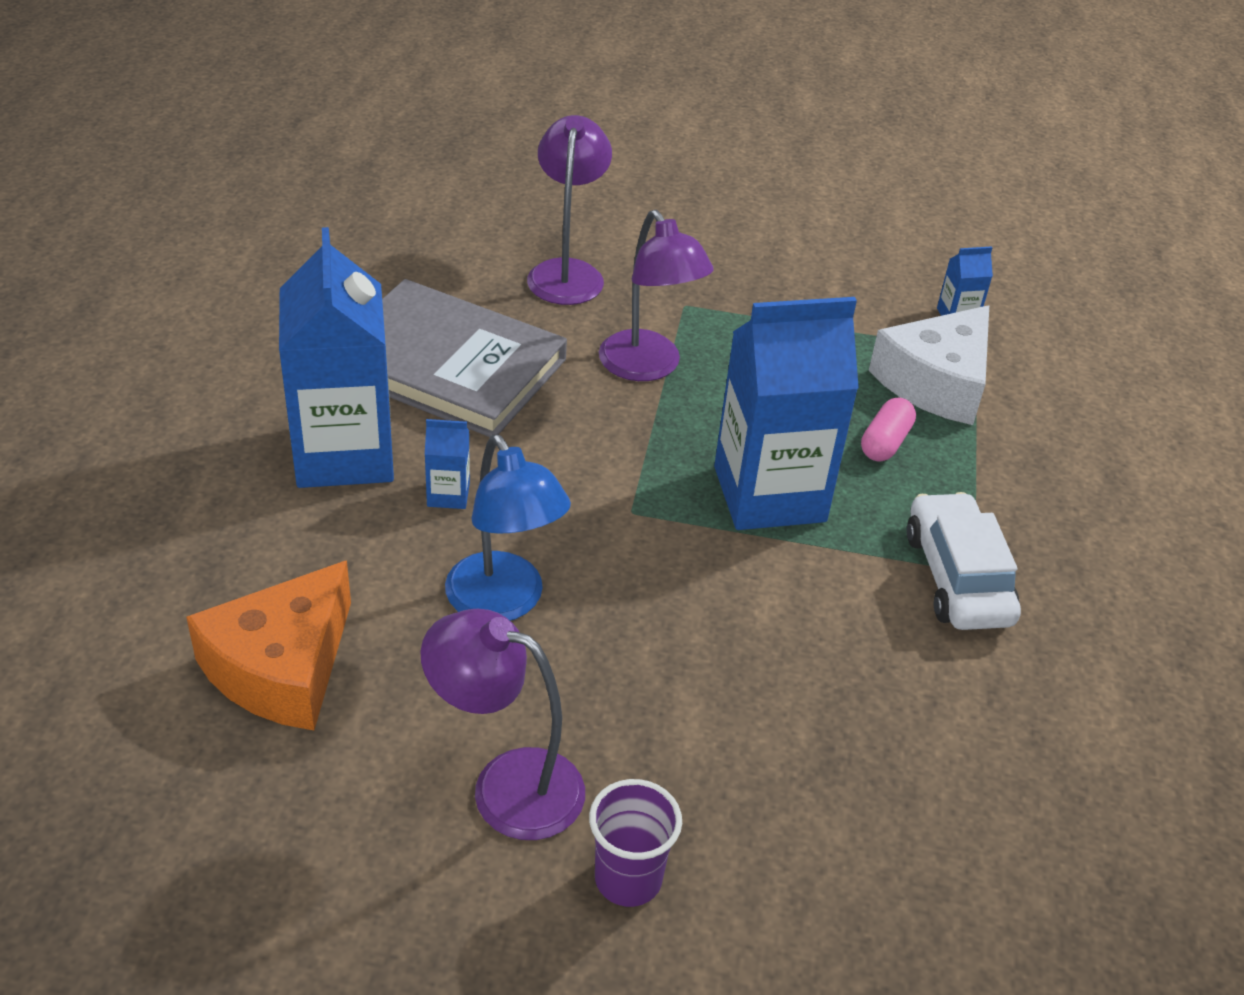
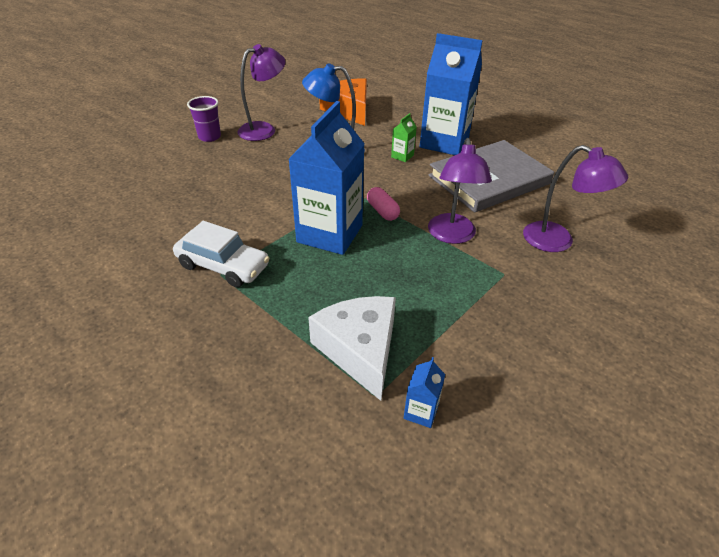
camera: 125 degrees right, 0 degrees up
(448, 495) = (402, 156): blue carton -> green carton
(648, 367) = (452, 236): purple lamp -> purple lamp turned 90 degrees counterclockwise
(885, 442) = (328, 293): pink capsule -> pink capsule (382, 211)

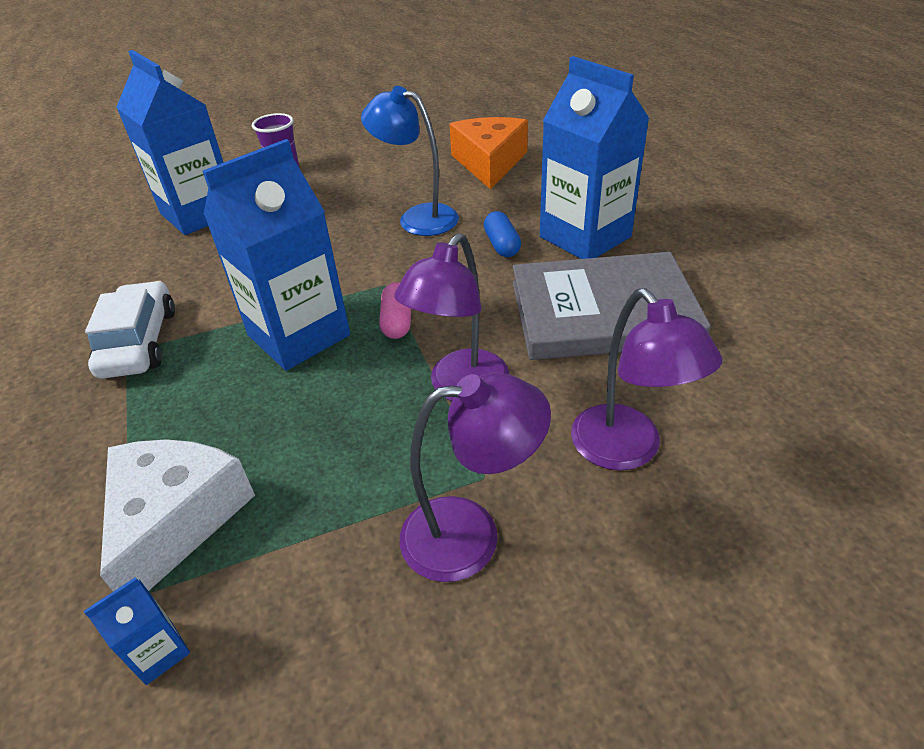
camera: 30 degrees right, 0 degrees up
(175, 177) = (199, 213): none -> blue carton
(223, 266) = (139, 342): white car -> white car turned 150 degrees counterclockwise
(264, 129) = (355, 171): purple lamp -> purple lamp (471, 534)
(402, 156) = (502, 245): green carton -> blue capsule

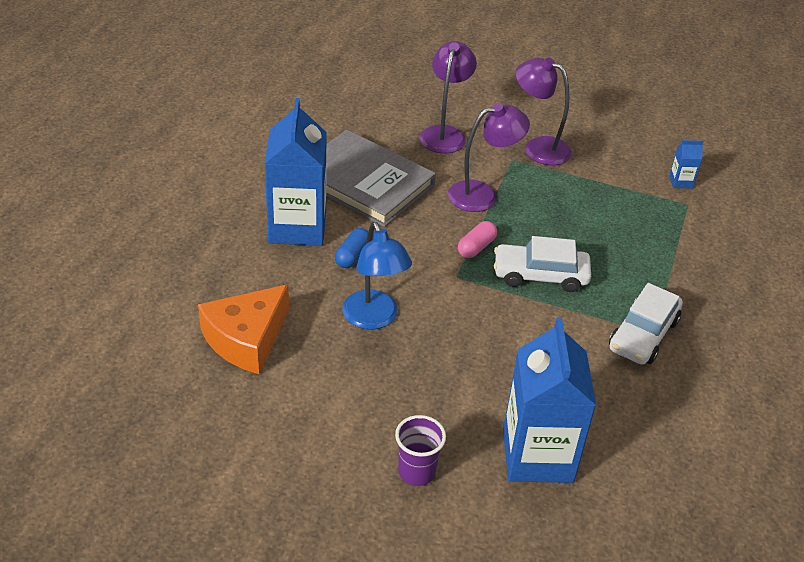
camera: 145 degrees left, 0 degrees up
(176, 519) = (657, 220): white cheese -> none
(299, 335) = (540, 275): blue carton -> white car

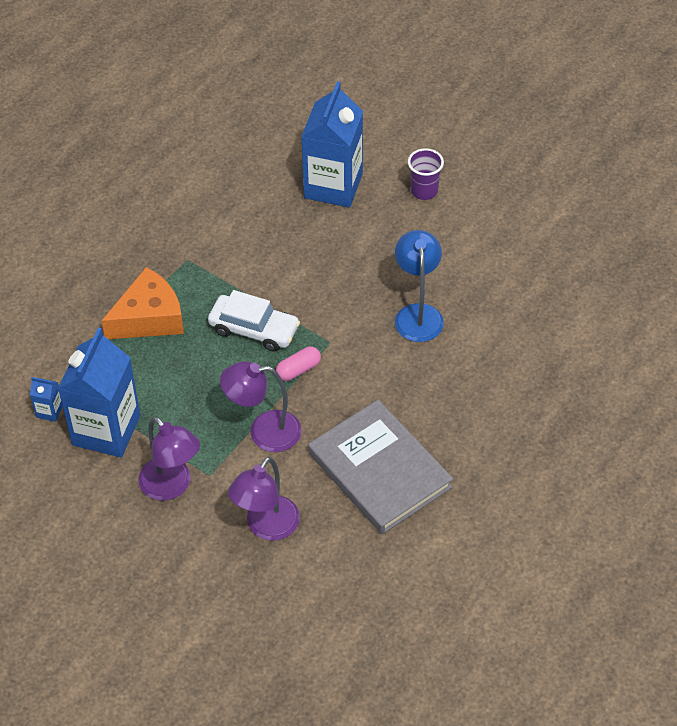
camera: 160 degrees left, 10 degrees up
(246, 339) = (530, 315): orange cheese -> orange cheese (149, 318)
(297, 227) = (462, 424): blue carton -> blue carton (106, 430)
(352, 256) = (418, 381): blue capsule -> none
(643, 334) = (198, 259): white car -> none

